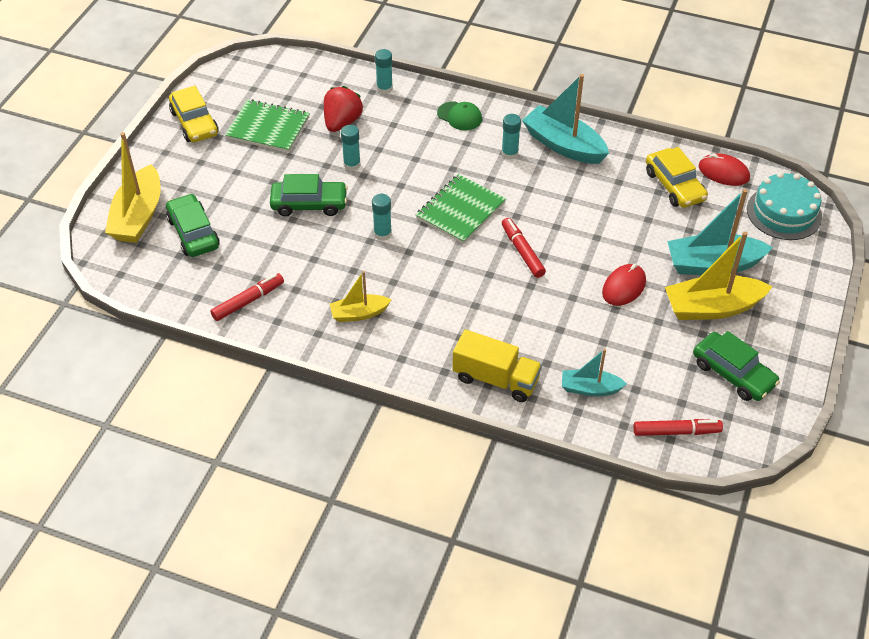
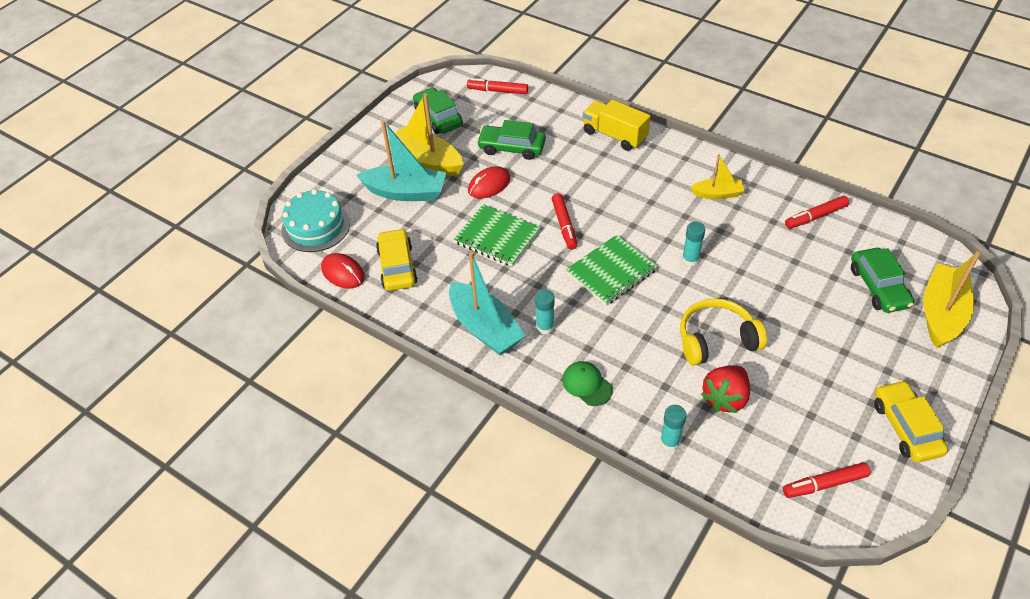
camera: 165 degrees left, 0 degrees up
(264, 80) = (825, 484): none -> red marker
(268, 128) = (814, 405): green notebook -> green notebook (497, 237)
(309, 204) = (762, 300): green car -> green car (512, 148)
(352, 165) = (716, 340): turquoise glue stick -> yellow headphones
(590, 388) = (546, 121): turquoise boat -> none
(712, 307) = (426, 161): yellow boat -> yellow boat turned 150 degrees counterclockwise

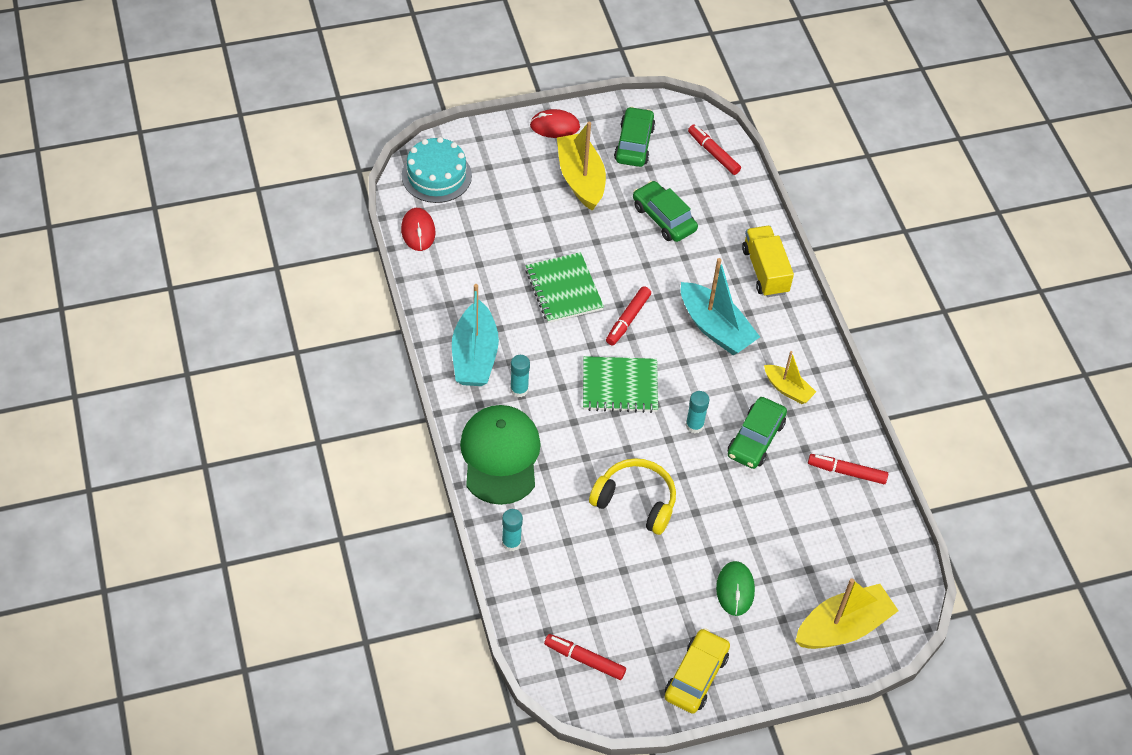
camera: 35 degrees right, 5 degrees up
(397, 266) = (463, 256): yellow car -> none
(406, 192) = (535, 196): turquoise boat -> turquoise boat (715, 328)
(489, 185) = (607, 238): red mouse -> red mouse (554, 126)
(587, 384) = (500, 456): green cap -> green cap, size x2.06
(725, 398) = (588, 547): red strawberry -> none
(851, 345) = (735, 589): none -> green mouse
(878, 287) = (820, 567): green car -> green car (755, 439)

